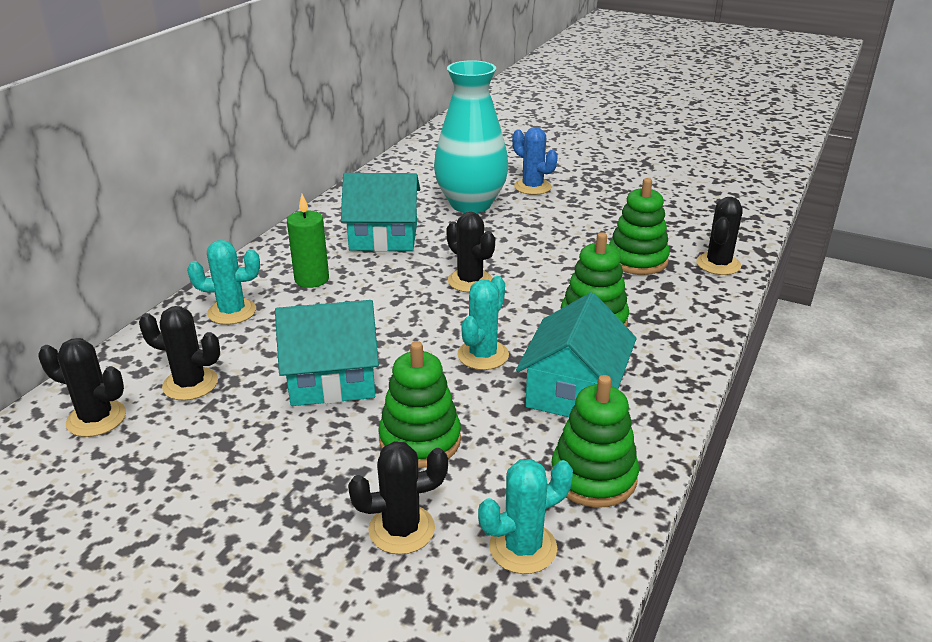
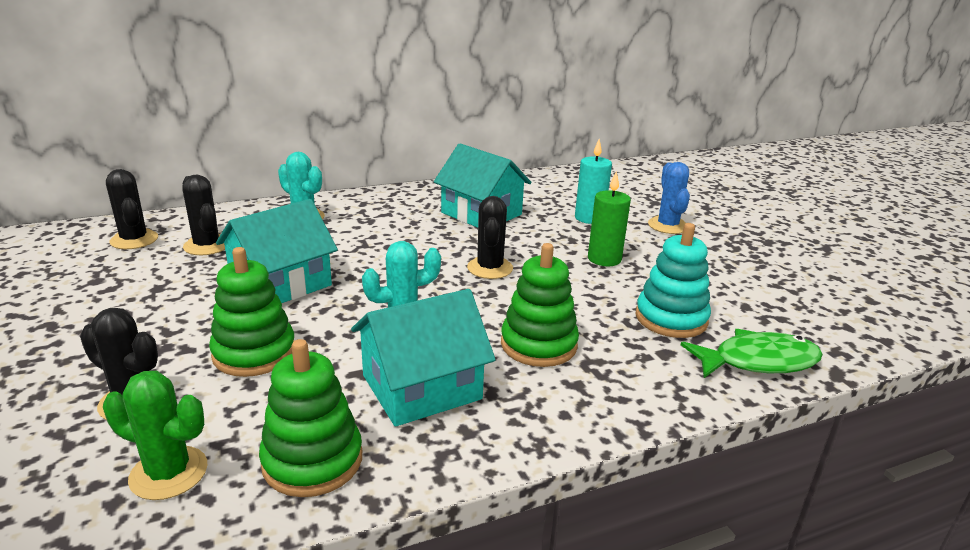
camera: 40 degrees right, 5 degrees down
(312, 279) = (384, 219): green candle -> green candle (604, 259)
(332, 378) = (281, 283): turquoise house -> turquoise house turned 75 degrees counterclockwise
(471, 204) = (589, 218): turquoise vase -> turquoise candle
(523, 548) = (169, 473): turquoise cactus -> green cactus
(637, 260) = (671, 318): green stacking toy -> turquoise stacking toy
(718, 264) = (758, 361): black cactus -> green fish

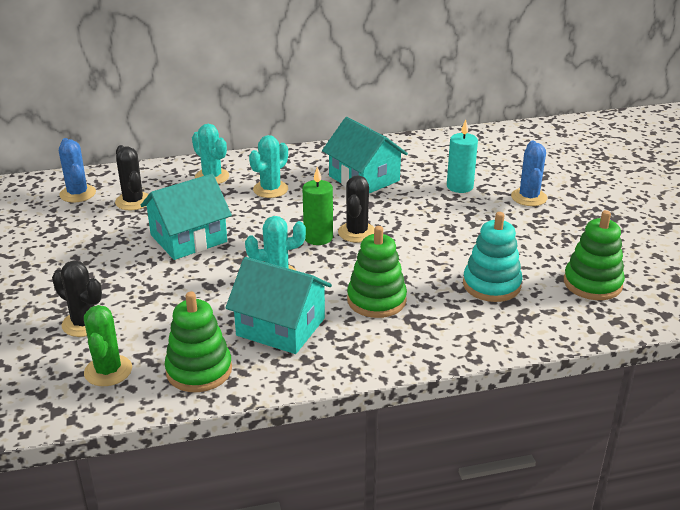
camera: 10 degrees right, 5 degrees up
(134, 240) = (77, 194): black cactus -> blue cactus
(169, 473) = (108, 371): green cactus -> green cactus turned 60 degrees clockwise
(254, 353) = (165, 293): green stacking toy -> green stacking toy (592, 283)
(376, 227) = (270, 189): none -> turquoise cactus
(421, 387) = (280, 327): turquoise house -> turquoise house turned 45 degrees clockwise
(604, 259) = (457, 228): green candle -> green candle (318, 238)
(758, 361) = (546, 324): green fish -> none

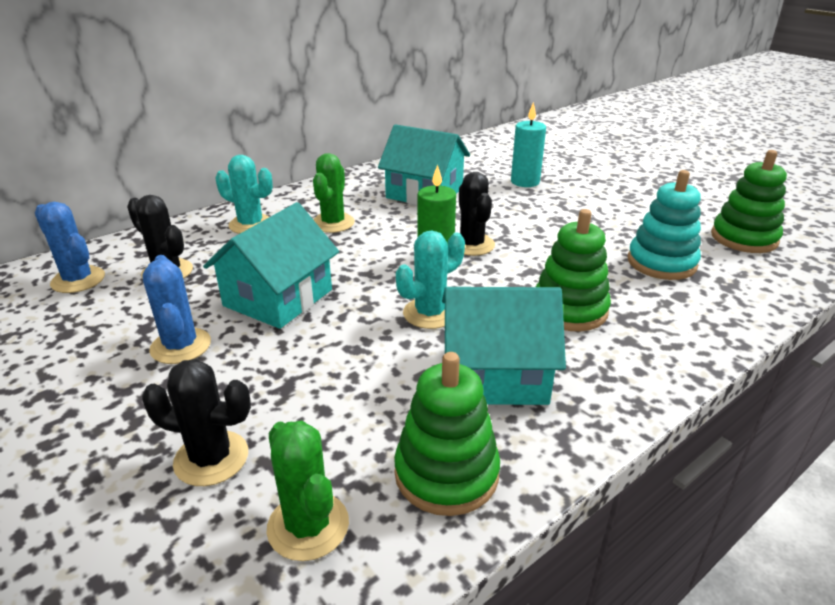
camera: 25 degrees left, 0 degrees up
(270, 189) = (333, 223): turquoise cactus -> green cactus
(529, 197) = (596, 178): blue cactus -> blue cactus (181, 346)

